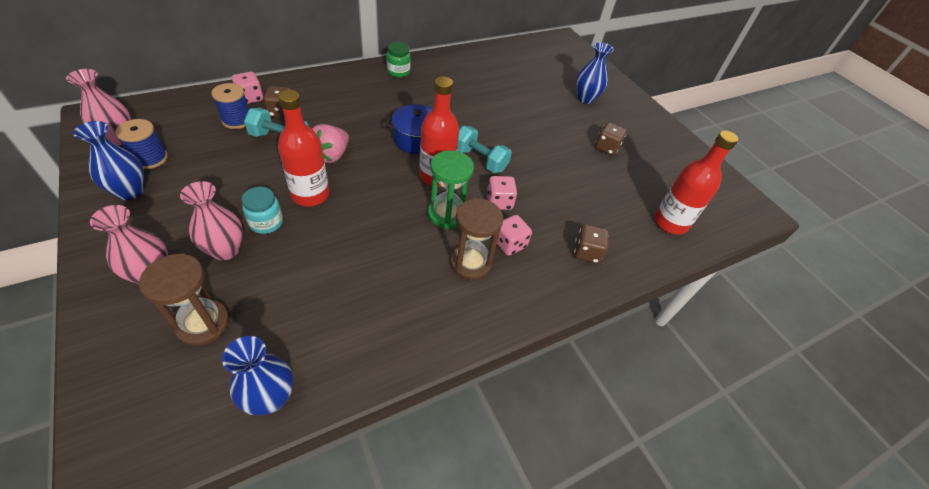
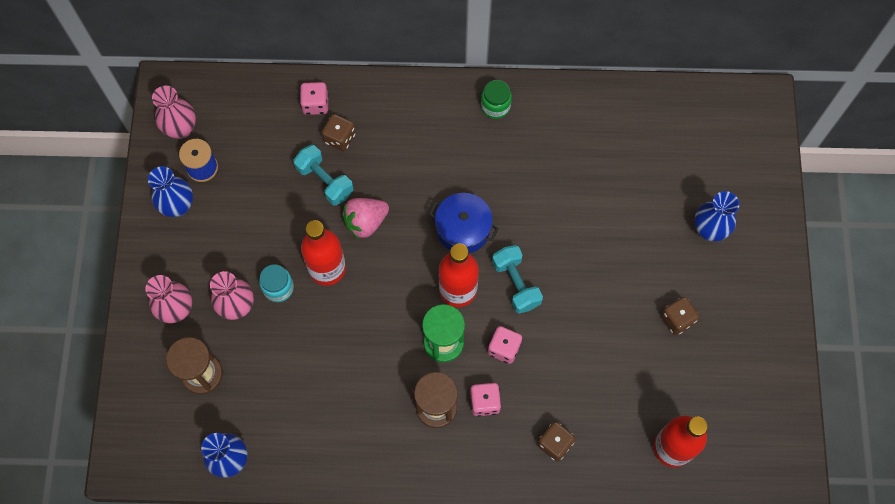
camera: 35 degrees right, 20 degrees up
(237, 120) = (292, 137): blue spool -> none

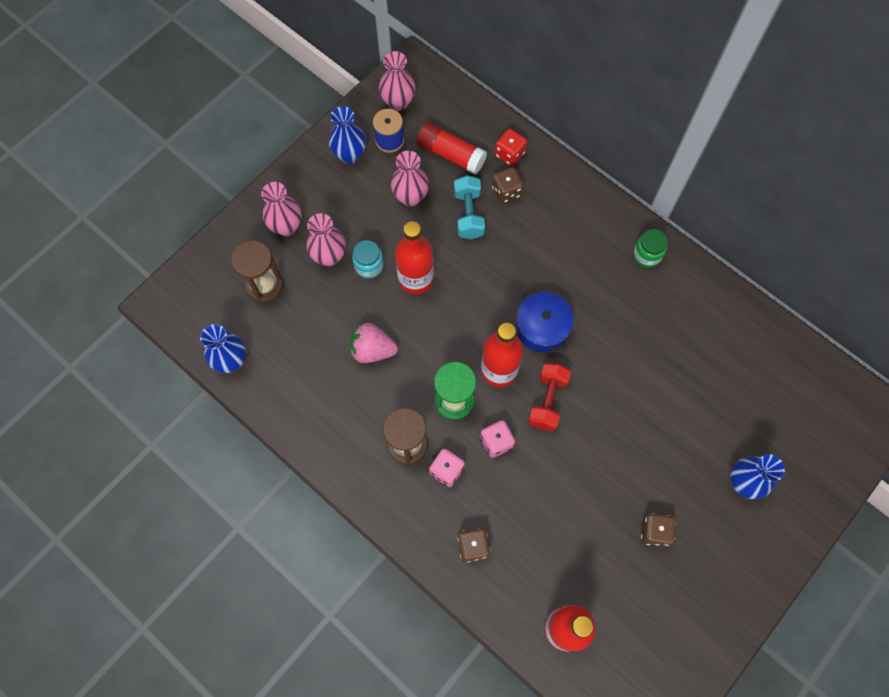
camera: 40 degrees right, 0 degrees up
(263, 203) = (410, 197): none -> pink vase
(266, 141) = (451, 154): none -> red glue stick
(315, 104) = (509, 154): pink dice -> red dice
(365, 222) = (472, 267): pink strawberry -> pink strawberry (372, 350)
(516, 284) = (547, 401): turquoise dumbbell -> red dumbbell

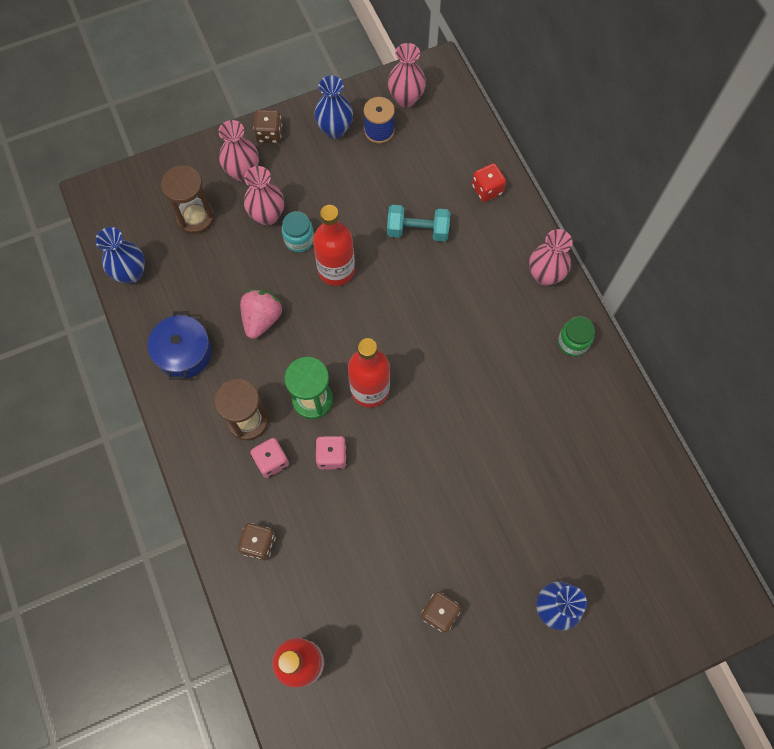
camera: 25 degrees right, 0 degrees up
(372, 350) = (262, 319): pink strawberry -> pink strawberry turned 75 degrees clockwise
(410, 197) = (371, 192): pink vase -> pink vase (545, 275)
(451, 154) = (430, 167): red glue stick -> none
(468, 214) = (417, 230): turquoise dumbbell -> turquoise dumbbell turned 75 degrees clockwise
(506, 191) = (465, 224): brown dice -> brown dice (269, 134)
(542, 328) = (432, 368): blue pot -> blue pot (184, 353)
(547, 401) = (401, 439): red dumbbell -> none

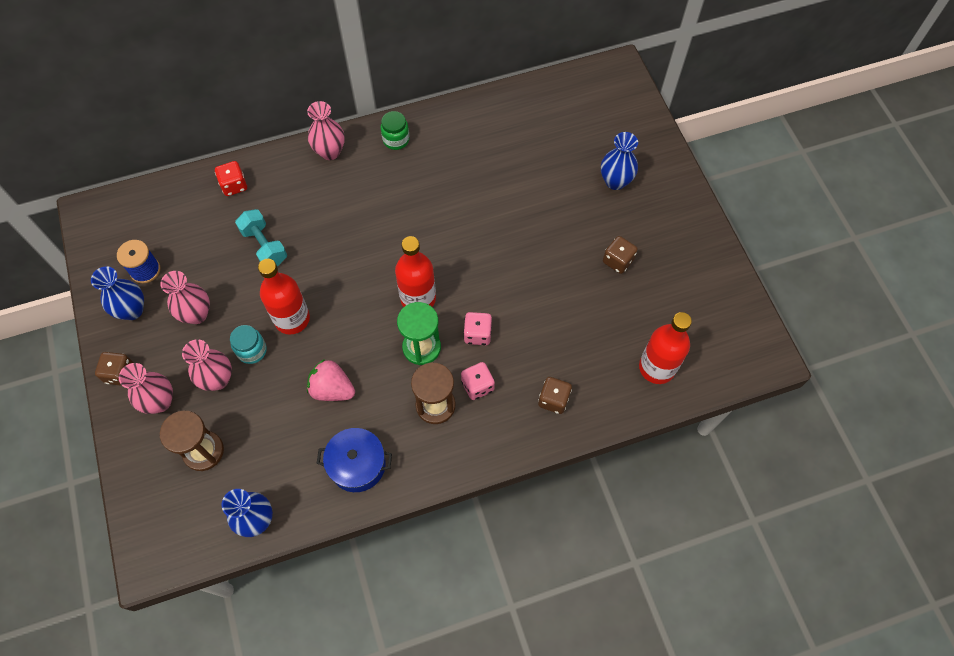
camera: 85 degrees left, 5 degrees down
(406, 99) = (114, 243): pink vase -> pink vase (196, 314)
(417, 230) = (264, 246): turquoise dumbbell -> turquoise dumbbell turned 45 degrees counterclockwise

